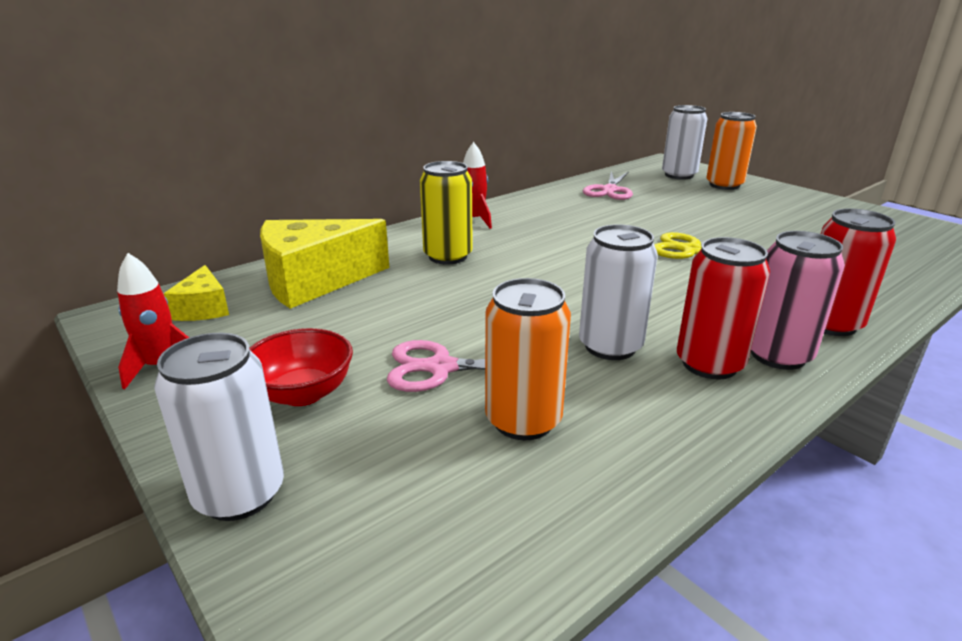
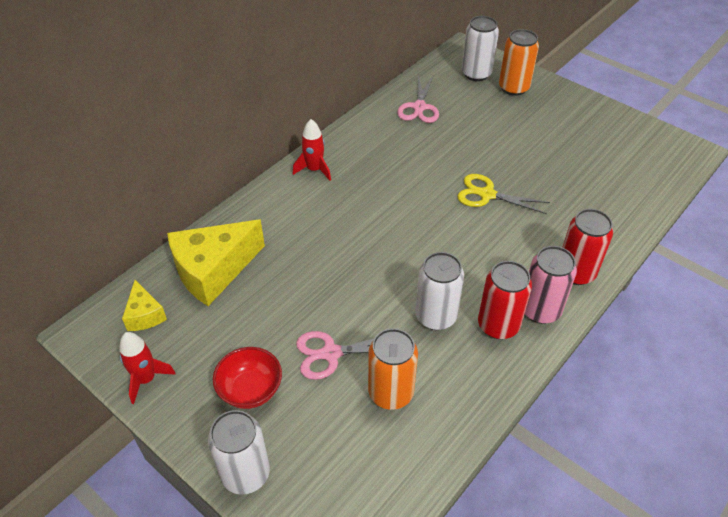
camera: 10 degrees left, 20 degrees up
(448, 256) = (305, 225): yellow can -> none

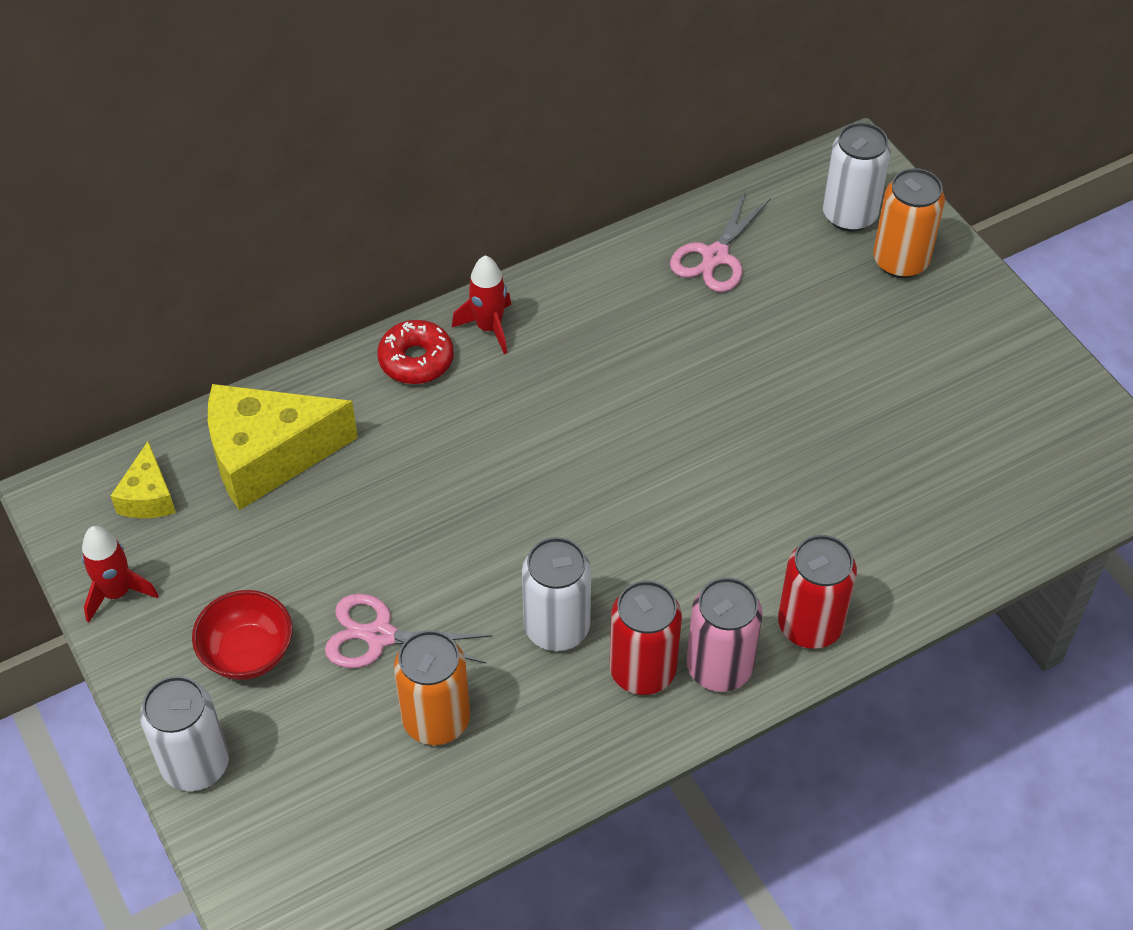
camera: 20 degrees right, 5 degrees up
(280, 196) = (416, 360): none -> red donut
(487, 194) = (742, 451): yellow scissors -> none

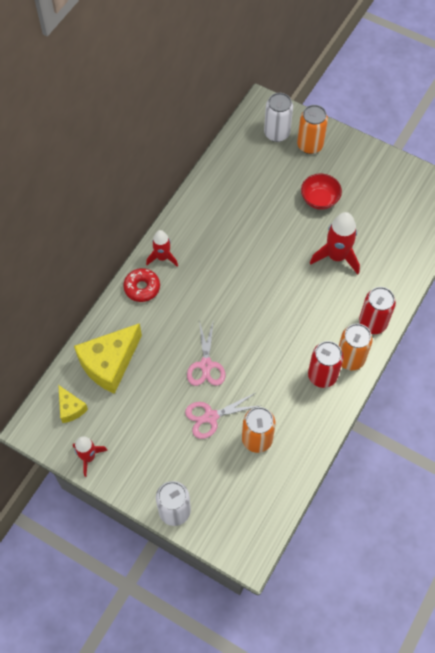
camera: 30 degrees left, 10 degrees up
(248, 653) = (162, 453): red bowl -> red bowl (319, 199)
(557, 628) = (278, 375): white can -> none
(715, 257) = (235, 179): pink scissors -> pink scissors (206, 365)
(719, 667) = (350, 358): pink can -> orange can
(819, 474) = (336, 256): none -> red rocket

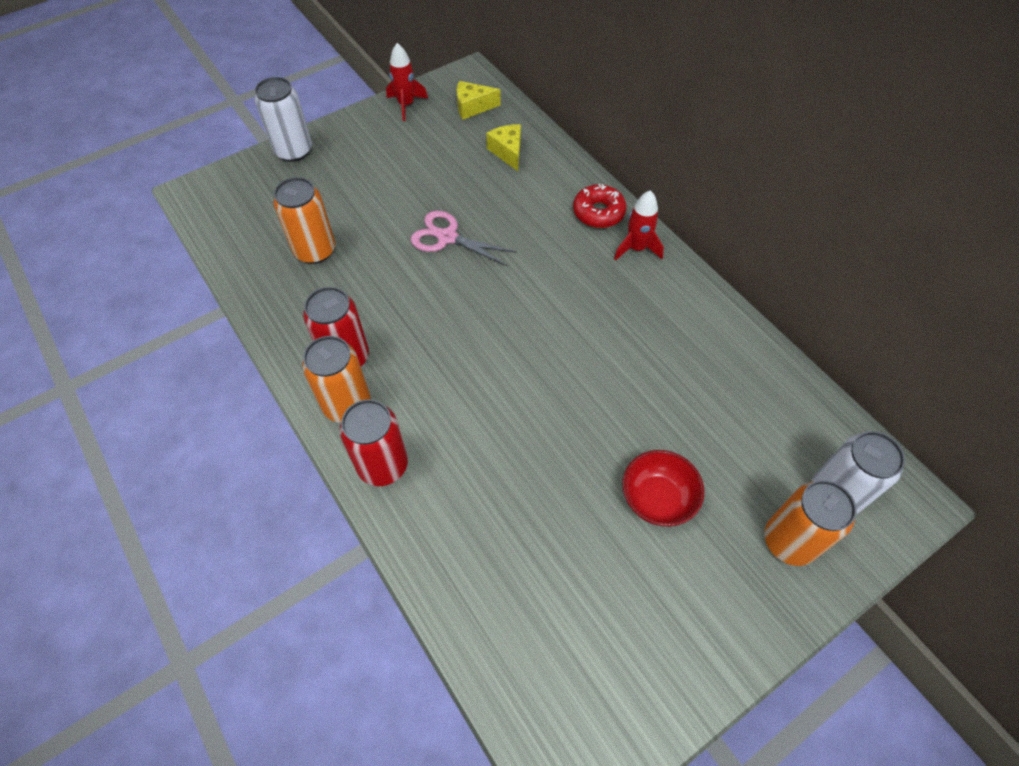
camera: 115 degrees right, 5 degrees down
(109, 363) = (507, 152): yellow cheese -> yellow cheese, size x0.51
(210, 417) = (376, 218): pink scissors -> none
(336, 256) = (530, 471): red rocket -> none

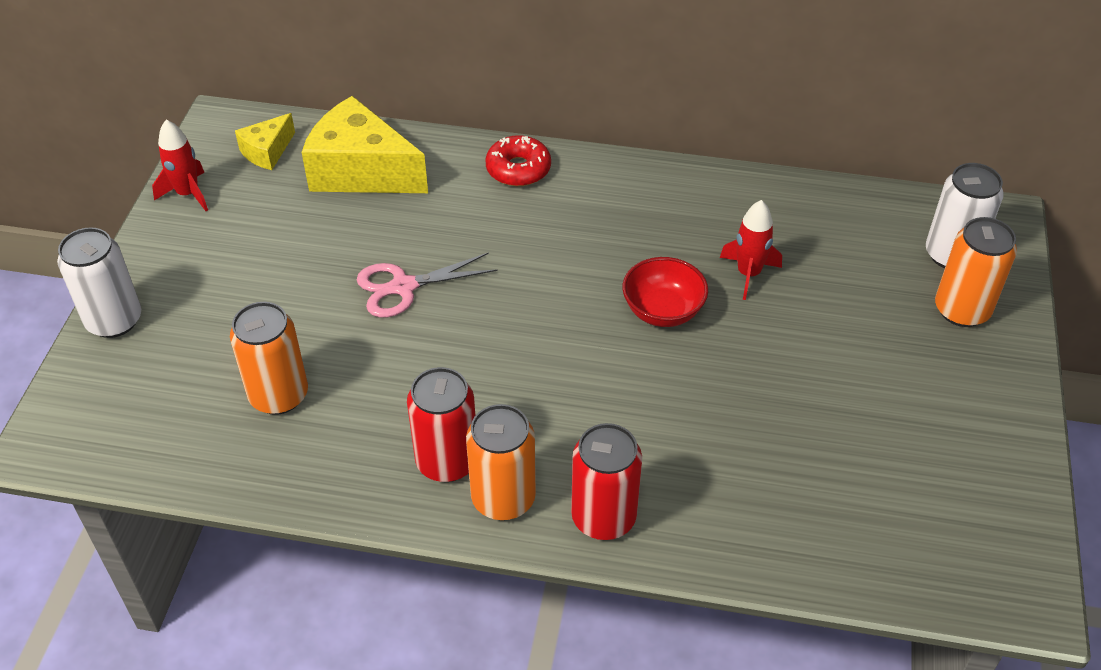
camera: 45 degrees left, 10 degrees down
(507, 152) = (361, 171): yellow cheese -> yellow cheese, size x1.97
(636, 248) = (589, 177): red rocket -> red rocket (748, 274)
(657, 499) = (844, 357): red bowl -> red bowl (662, 311)

